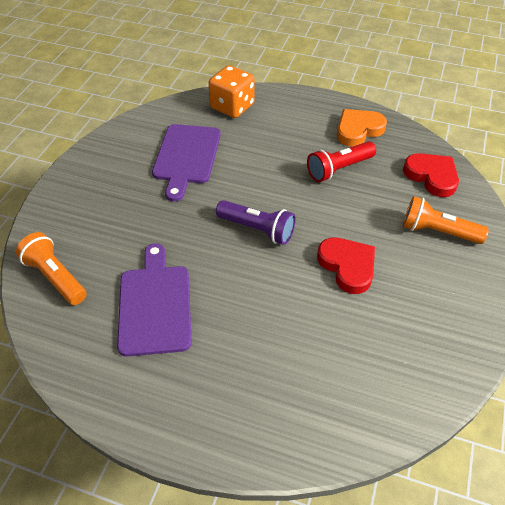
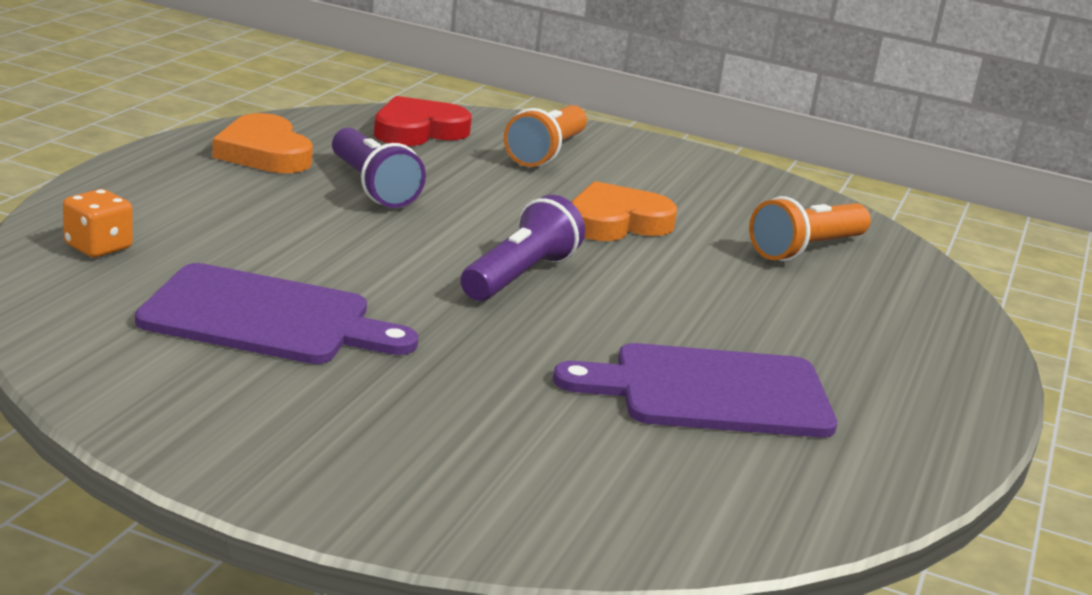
camera: 90 degrees left, 25 degrees down
(55, 277) = (641, 506): orange flashlight -> orange flashlight (806, 249)
(232, 106) = (98, 247): orange dice -> orange dice, size x0.58
(339, 169) = (372, 187): red flashlight -> purple flashlight
(347, 266) = (616, 222): red heart -> orange heart

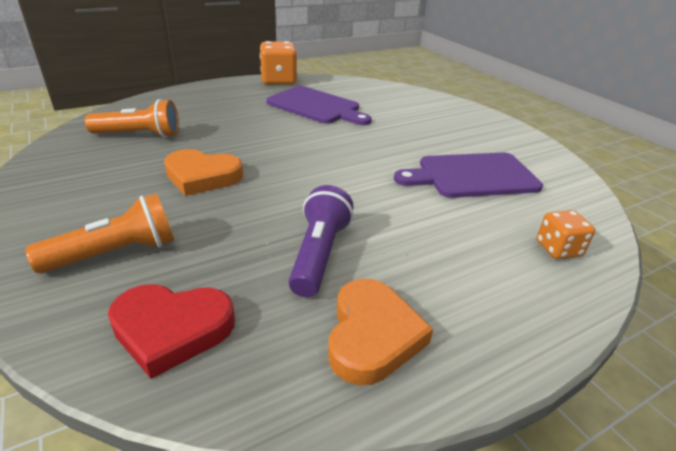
camera: 140 degrees left, 10 degrees up
(265, 318) = (472, 176): purple cutting board -> purple cutting board turned 60 degrees counterclockwise
(519, 276) = (317, 162): purple flashlight -> none
(928, 451) = (279, 80): none -> orange dice

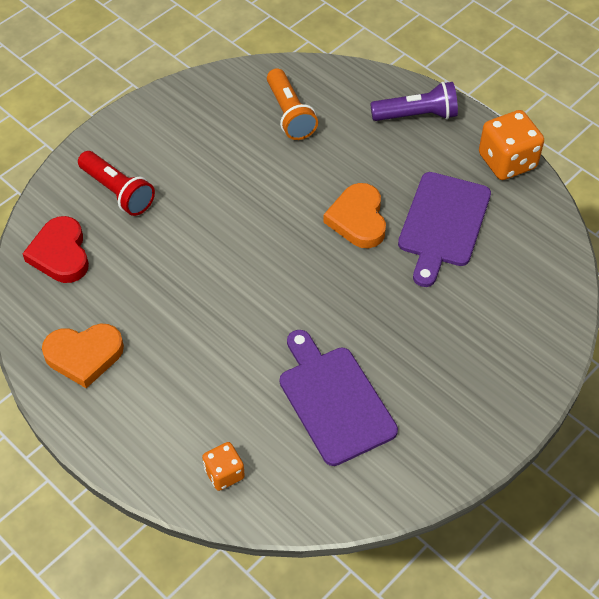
camera: 75 degrees right, 20 degrees up
(116, 253) = (118, 192): orange flashlight -> red flashlight
(202, 176) = (236, 192): orange heart -> orange heart (358, 219)
(319, 254) = (156, 305): purple flashlight -> purple flashlight (417, 115)

